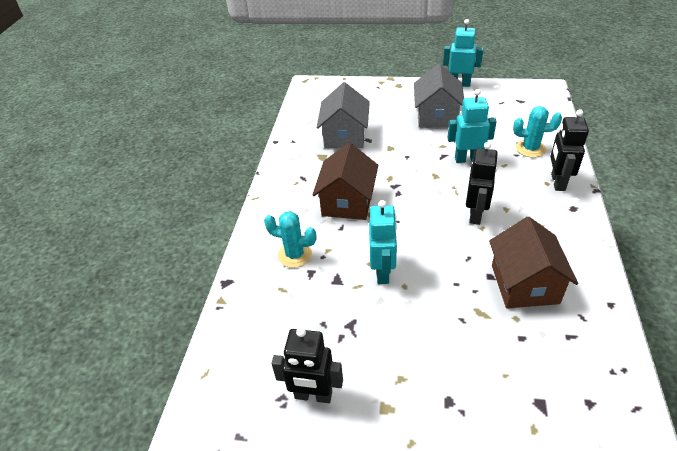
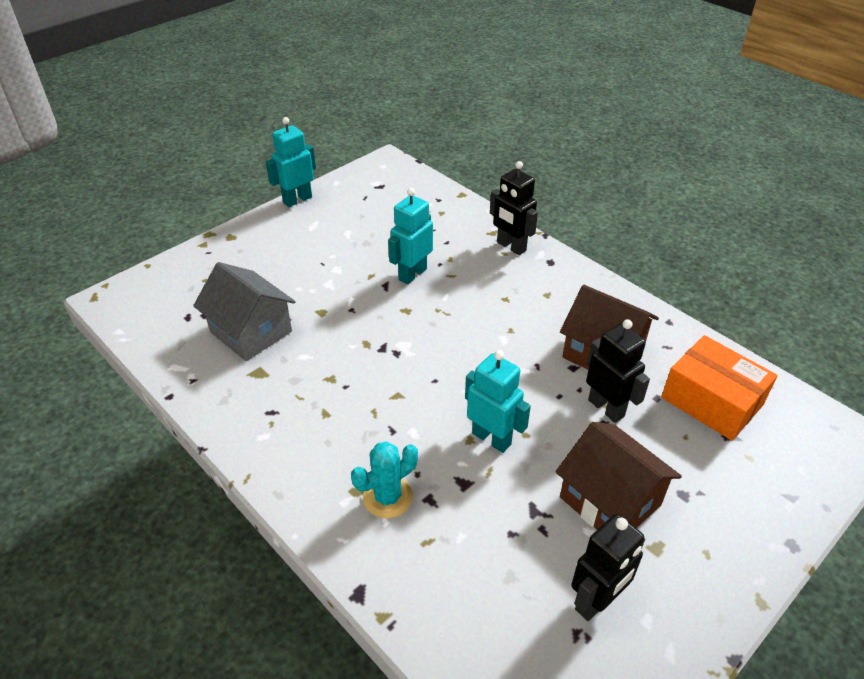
camera: 55 degrees left, 0 degrees up
(347, 202) = (360, 400): brown house -> brown house (610, 501)
(437, 116) = (322, 248): grey house -> none
(476, 215) = (490, 322): black robot -> black robot (606, 408)
(530, 149) = (451, 229): turquoise cactus -> none
(562, 374) = (711, 401): none -> orange box

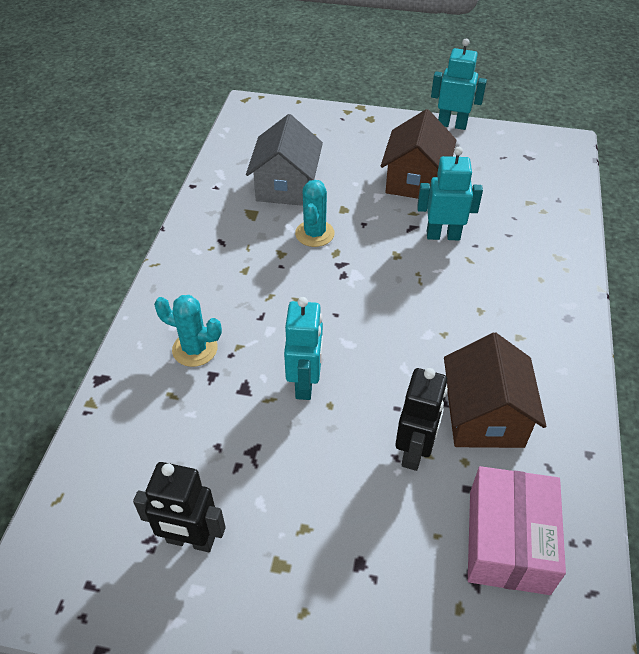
camera: 55 degrees right, 5 degrees up
(330, 344) = (314, 234): none -> turquoise cactus
(511, 246) = (555, 279): black robot -> none
(610, 501) = (304, 504): brown house -> brown house (415, 181)
(711, 401) = (508, 541): orange box -> pink box

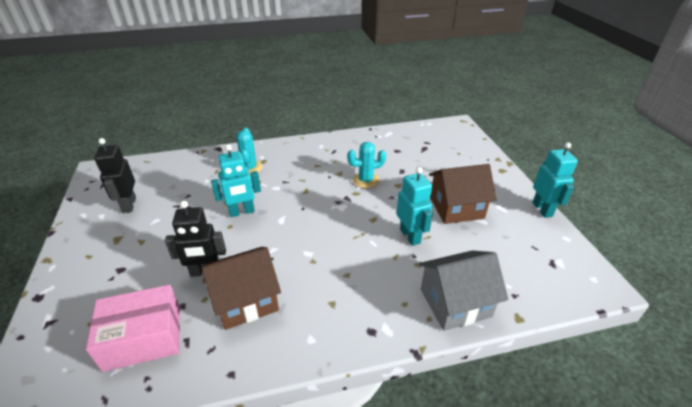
camera: 65 degrees right, 10 degrees down
(286, 186) = (399, 158): grey house -> grey house (455, 303)

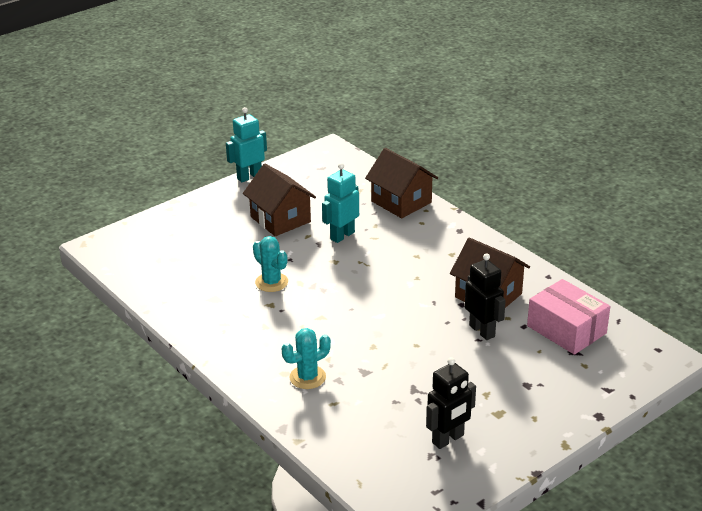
camera: 115 degrees left, 5 degrees down
(242, 212) = (390, 346): turquoise robot -> none
(455, 303) = (401, 202): grey house -> brown house

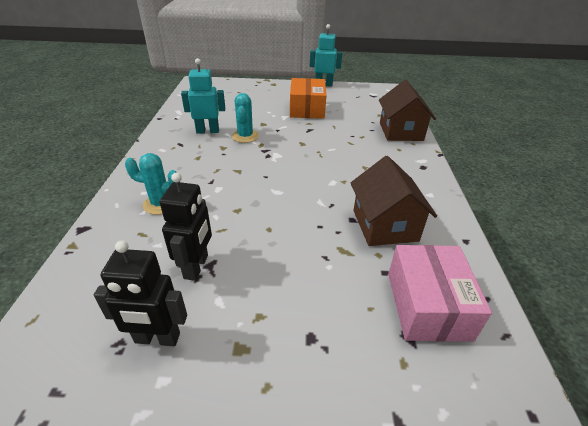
camera: 40 degrees right, 5 degrees up
(280, 219) = (307, 109): brown house -> orange box
(342, 236) = (330, 132): turquoise robot -> turquoise robot (207, 131)
(482, 331) = (339, 252): black robot -> black robot (196, 267)

